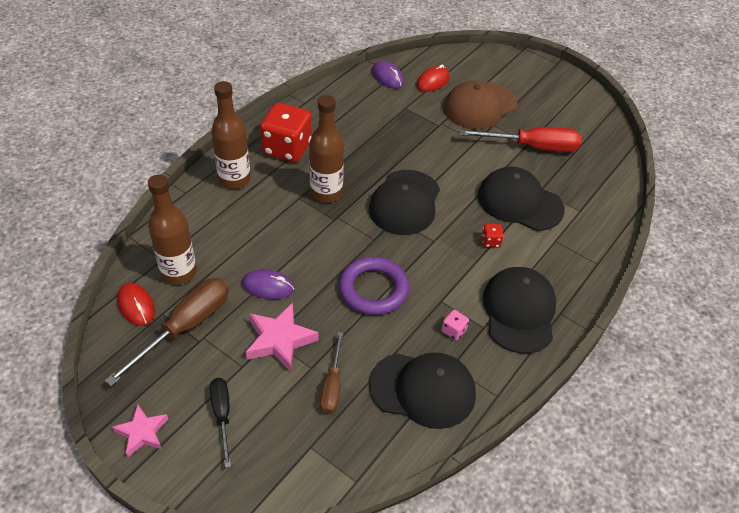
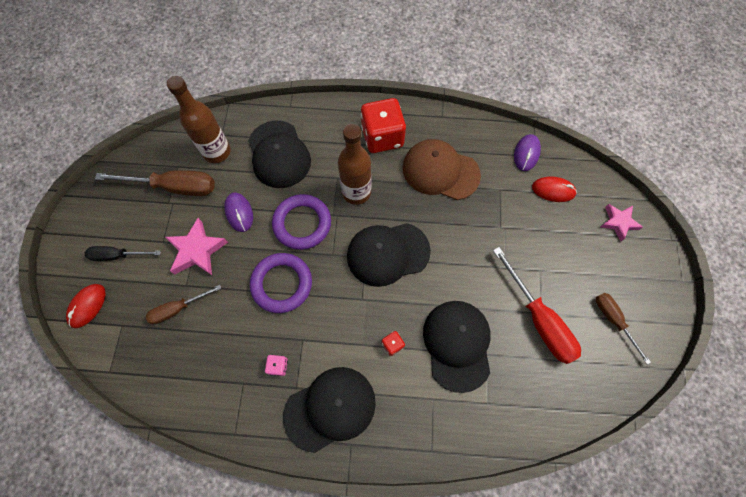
camera: 60 degrees right, 20 degrees up
(136, 306) = (174, 148): red mouse -> red mouse (87, 306)
(142, 433) = (82, 219): pink star -> pink star (618, 222)
(222, 415) = (118, 255): black screwdriver -> black screwdriver turned 135 degrees counterclockwise
(234, 179) = (324, 126): brown bottle -> none
(324, 245) = (302, 223): none -> purple ring
(423, 389) = (209, 374): black cap -> black cap (279, 154)
(479, 106) = (554, 246): brown cap -> brown cap (440, 171)
(561, 111) = (613, 320): none -> brown screwdriver

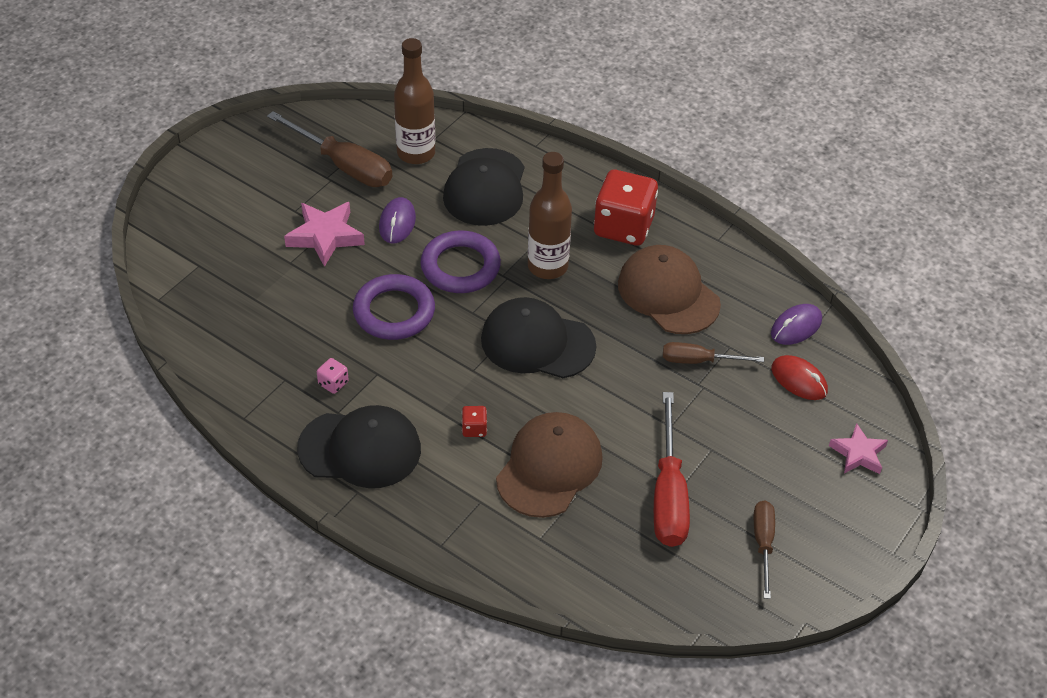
camera: 30 degrees right, 20 degrees down
(87, 306) = (177, 231): red mouse -> none
(118, 255) = (239, 201): black screwdriver -> none
(178, 308) = (266, 279): brown screwdriver -> brown screwdriver (699, 361)
(457, 344) = (549, 467): black cap -> brown cap

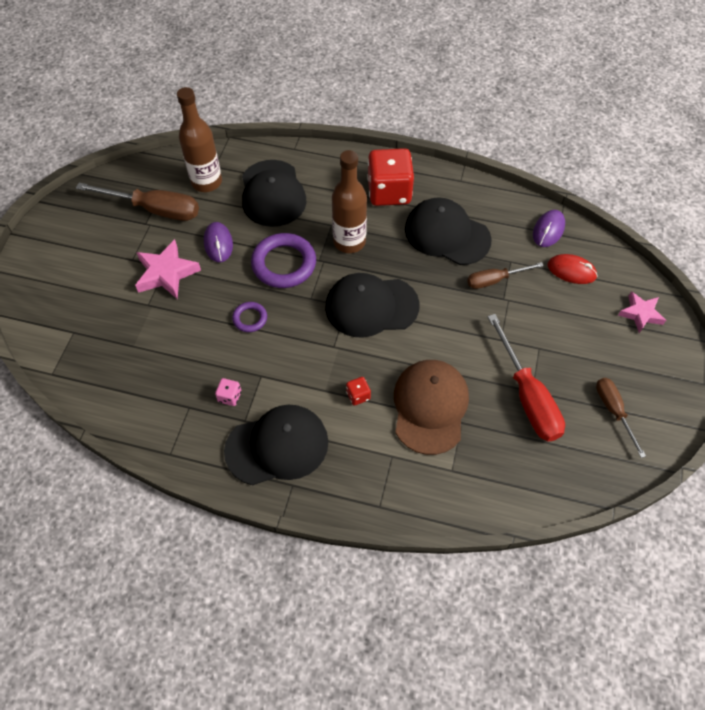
camera: 20 degrees left, 10 degrees up
(394, 312) = (250, 318): purple ring -> purple ring, size x0.52
(668, 293) = (447, 234): brown cap -> black cap

